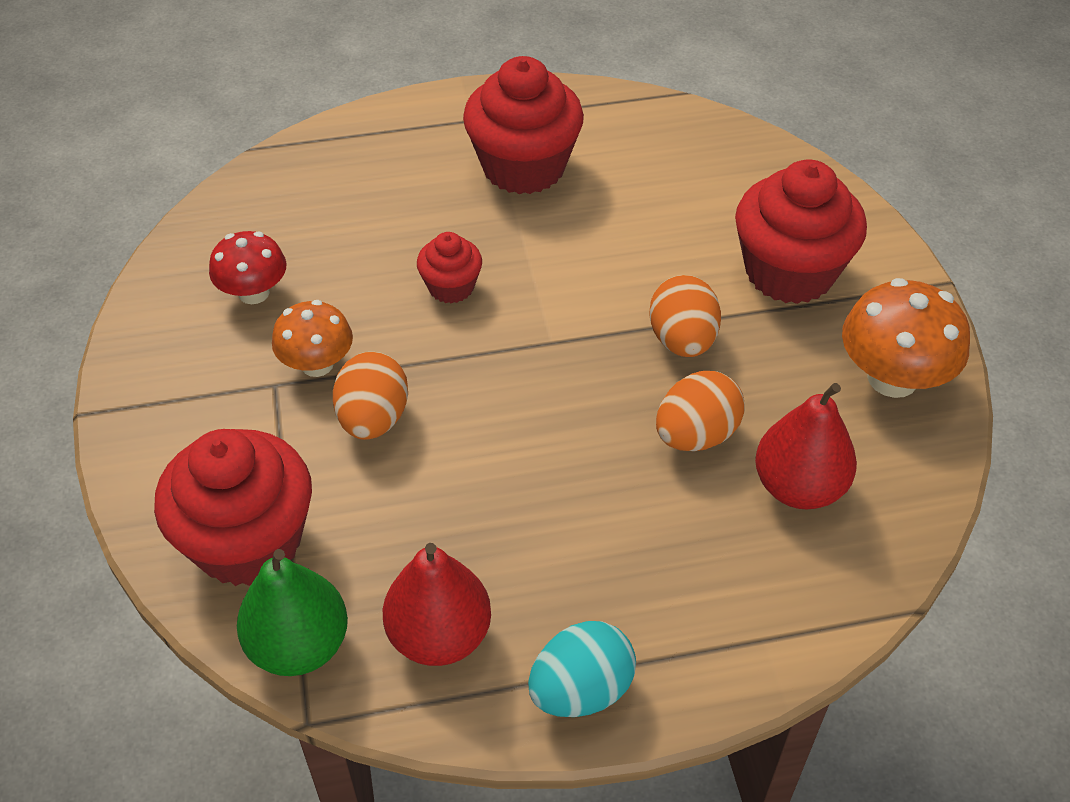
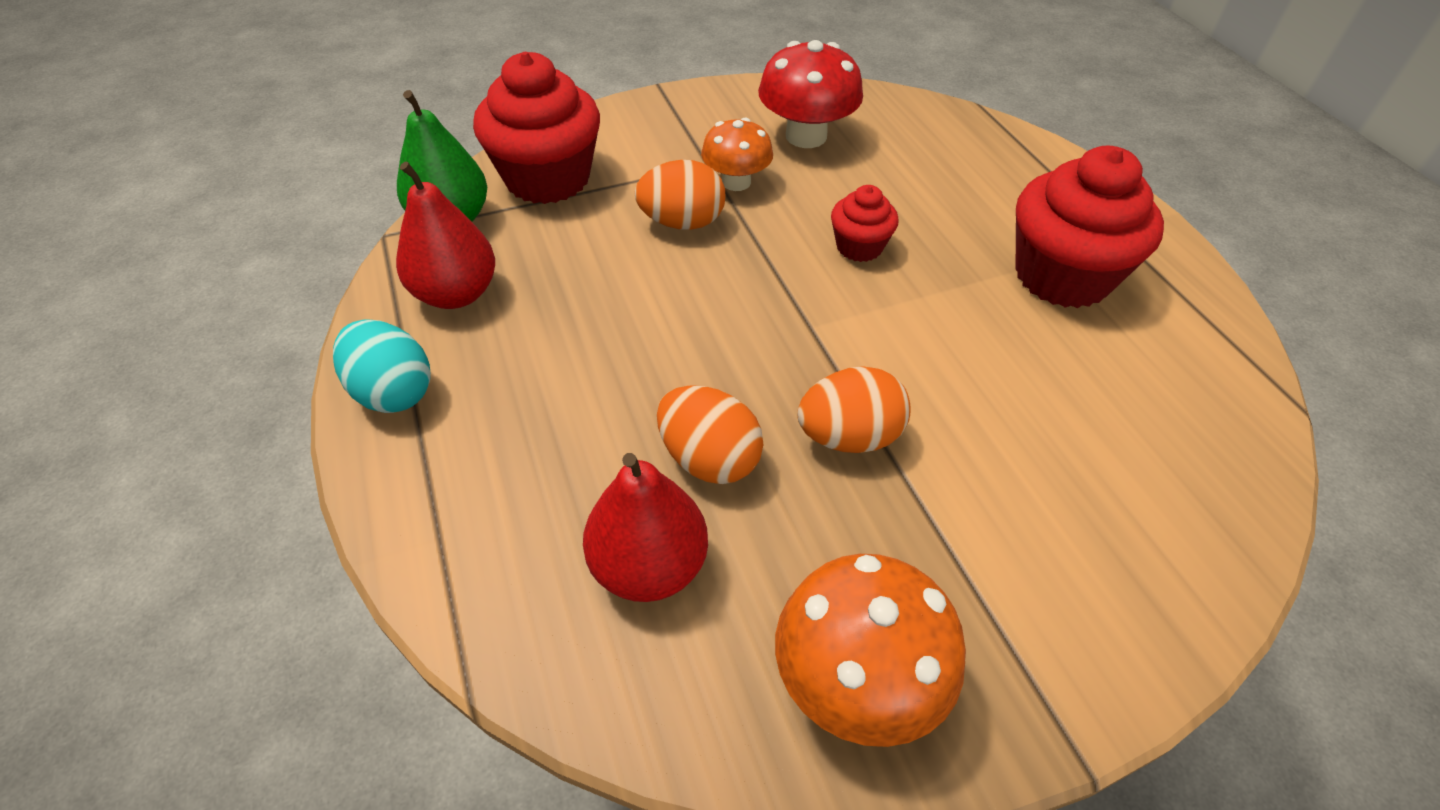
camera: 80 degrees right, 0 degrees up
(254, 293) = (806, 136): red mushroom -> red mushroom, size x1.52
(789, 272) = (1012, 545): red cupcake -> none

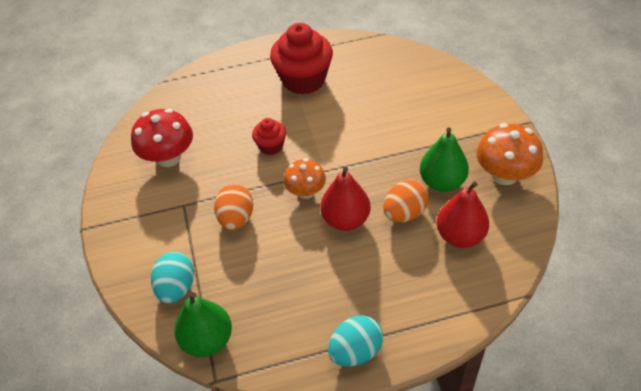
camera: 80 degrees left, 0 degrees up
(456, 293) = (280, 329): red pear -> red pear (345, 220)
(548, 178) = (176, 288): red cupcake -> turquoise egg
(736, 182) = (204, 192): orange mushroom -> orange mushroom (306, 192)
(809, 531) = (442, 182): none -> green pear
(849, 436) = (393, 164): orange egg -> none

